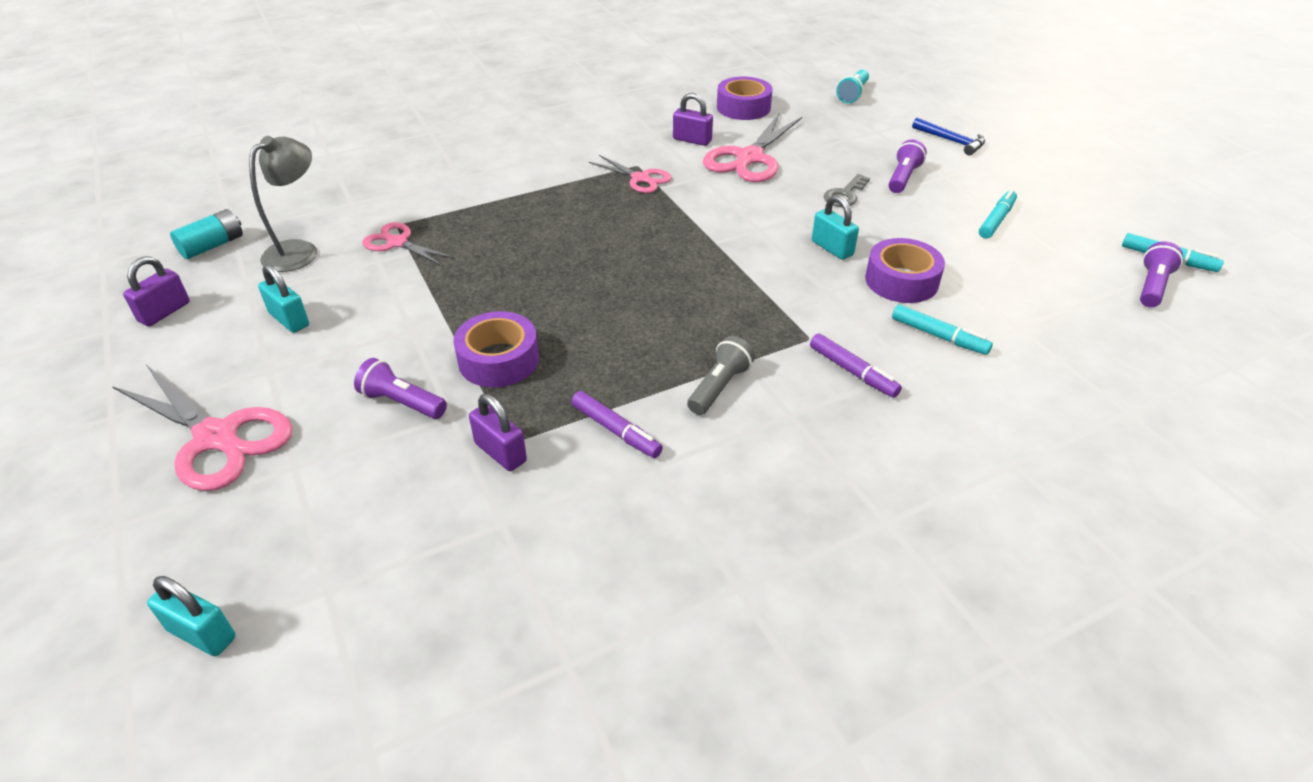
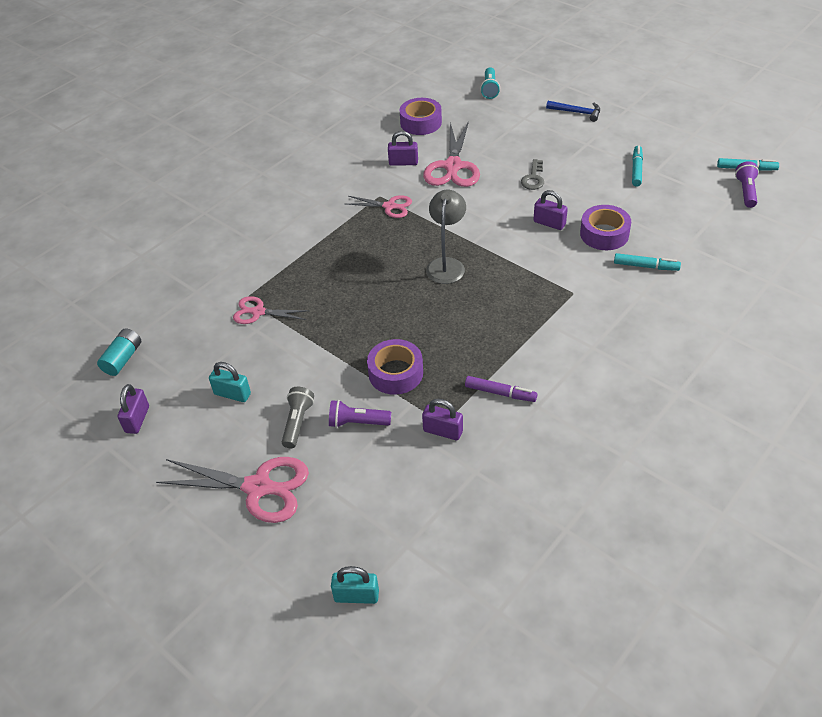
camera: 20 degrees left, 5 degrees up
(299, 250) = (192, 341): grey lamp -> grey lamp (446, 265)
(719, 387) = (541, 344): grey flashlight -> grey flashlight (297, 422)
(832, 248) = (549, 223): turquoise padlock -> purple padlock
(852, 372) = (611, 307): purple marker -> none
(903, 178) = (562, 153): purple flashlight -> none

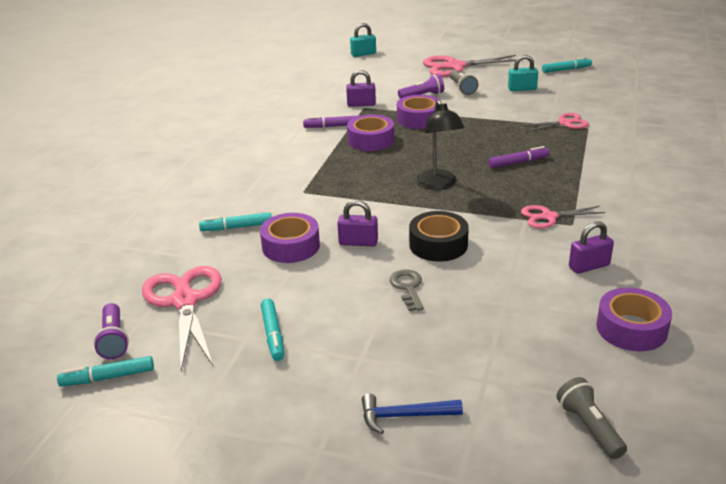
camera: 155 degrees right, 15 degrees down
(123, 359) = (623, 85): turquoise battery -> none
(137, 419) = (566, 70): purple padlock -> turquoise marker
(356, 270) = (518, 162): none -> purple marker
(446, 265) = (439, 184): grey lamp -> black lamp
(453, 166) = (522, 277): pink scissors -> pink scissors (185, 301)
(471, 351) = (371, 140): none -> purple tape
(490, 89) = (589, 427): turquoise flashlight -> grey flashlight
(490, 205) = (438, 245): none -> black tape

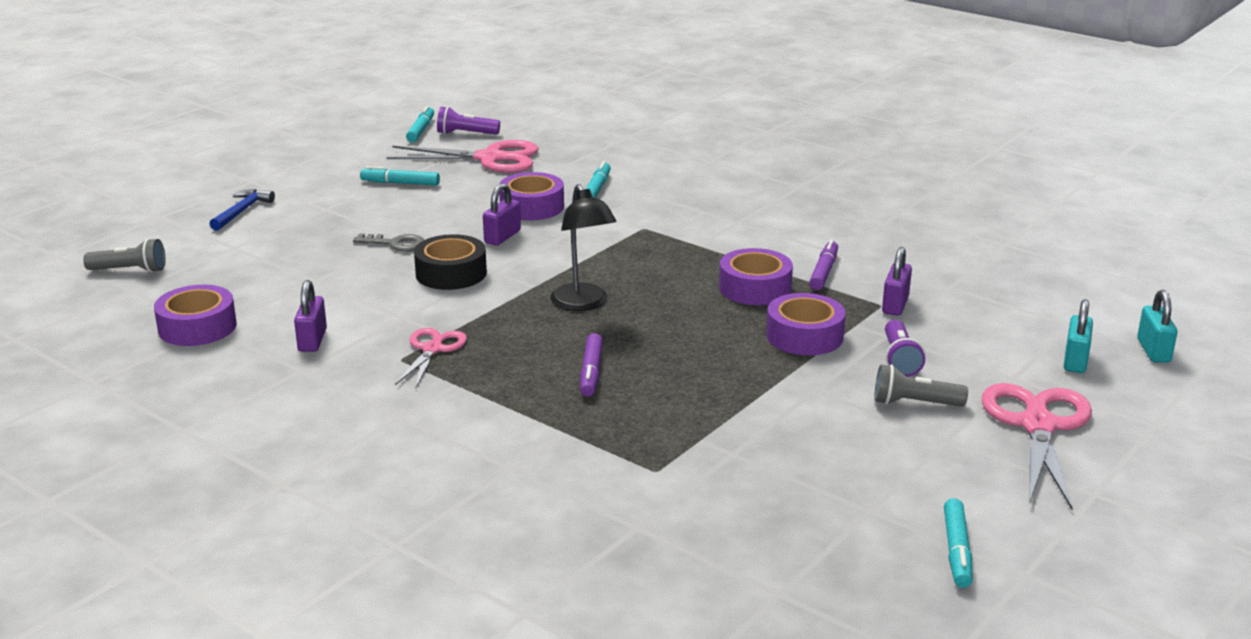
camera: 110 degrees right, 5 degrees down
(439, 184) = (583, 304): black lamp -> black lamp turned 120 degrees counterclockwise
(522, 89) = (876, 462): turquoise padlock -> turquoise padlock (1075, 361)
(564, 123) = (690, 454): pink scissors -> none

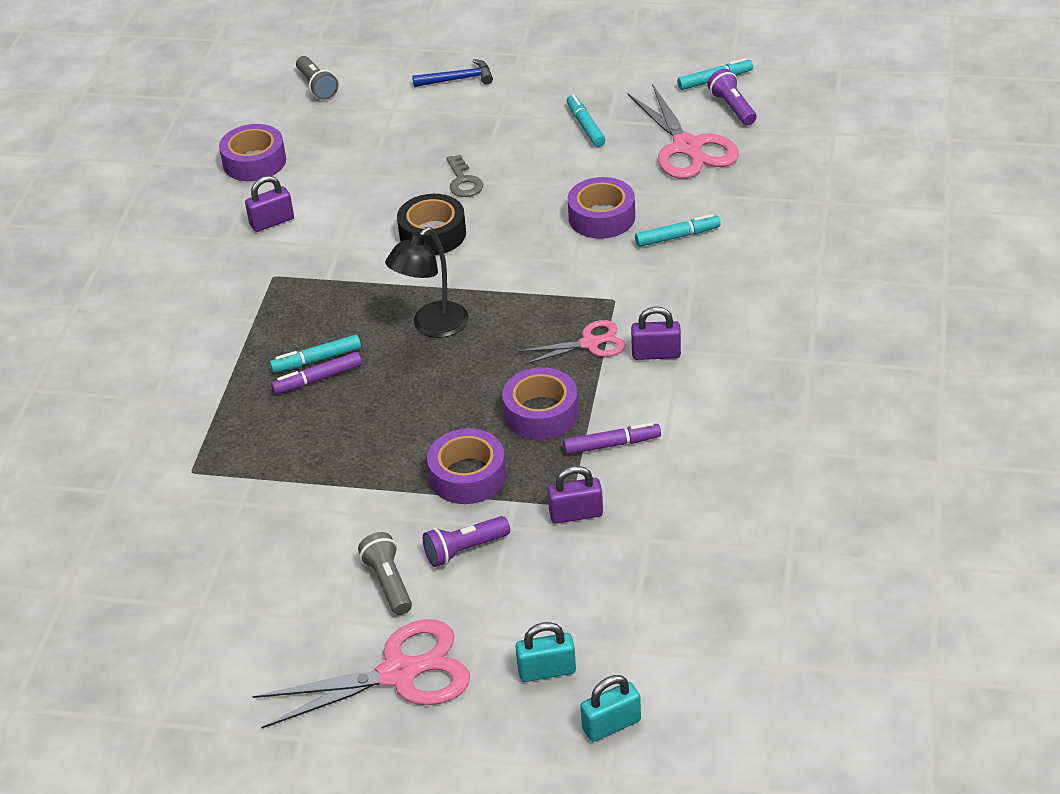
camera: 65 degrees right, 15 degrees up
(432, 349) = (298, 284): pink scissors -> pink scissors (589, 343)
(502, 237) = (525, 229): purple padlock -> purple padlock (656, 354)
(956, 551) = (167, 673): turquoise marker -> turquoise marker (316, 360)

